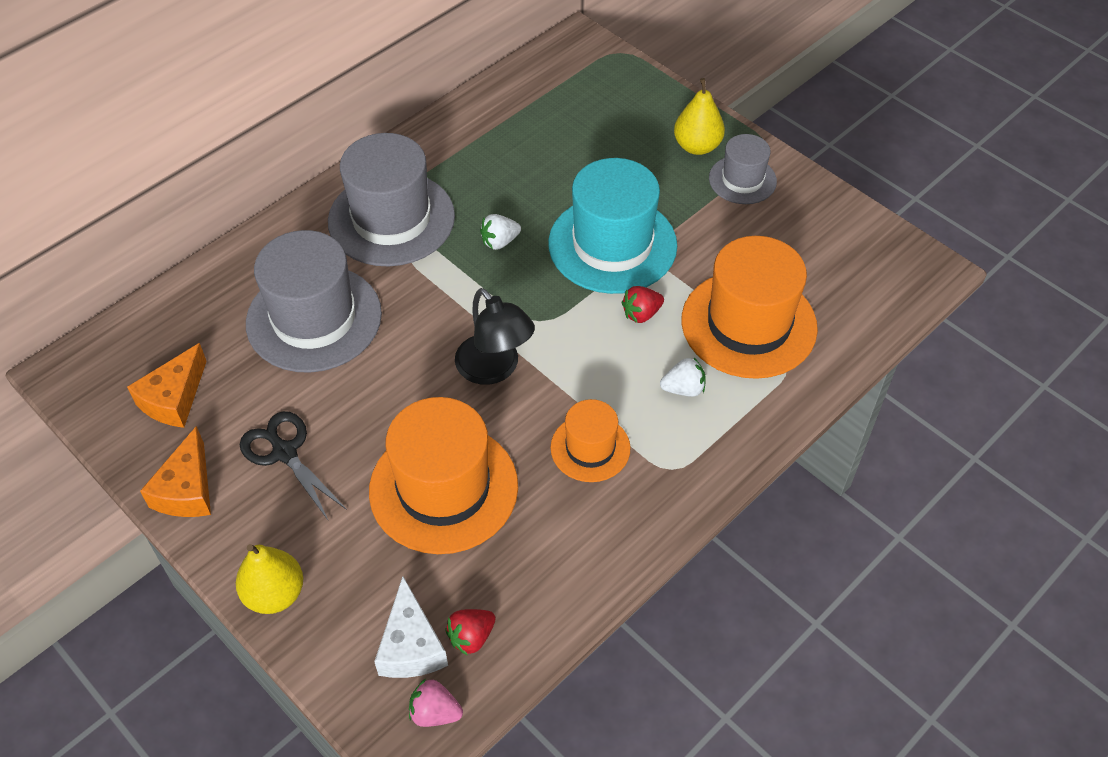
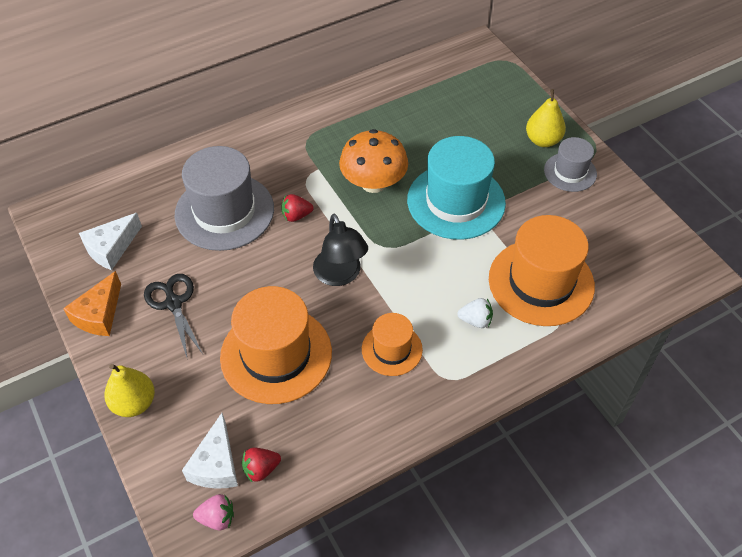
camera: 15 degrees right, 0 degrees up
(174, 399) = (111, 248): orange cheese -> white cheese
(391, 219) = (301, 151): grey hat -> none
(435, 712) = (217, 518): pink strawberry -> pink strawberry turned 150 degrees clockwise
(499, 242) = (373, 183): white strawberry -> orange mushroom
(641, 314) = (461, 257): red strawberry -> red strawberry (296, 216)

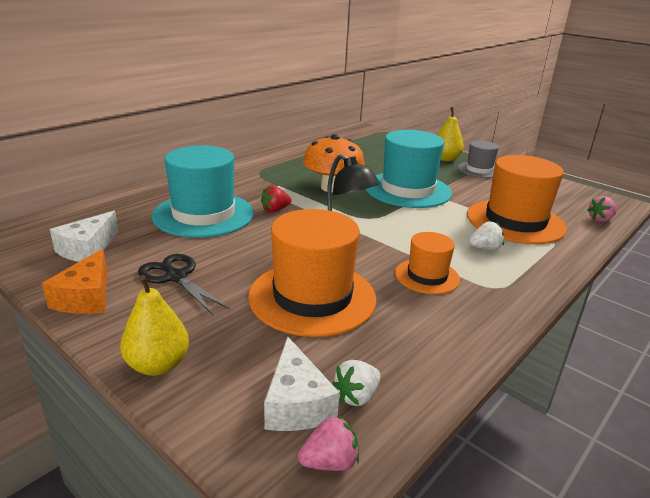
camera: 20 degrees left, 25 degrees down
(224, 212) = (203, 214): grey hat -> turquoise hat
(261, 469) = (356, 396): red strawberry -> white strawberry
(644, 297) = (600, 220): none -> pink strawberry

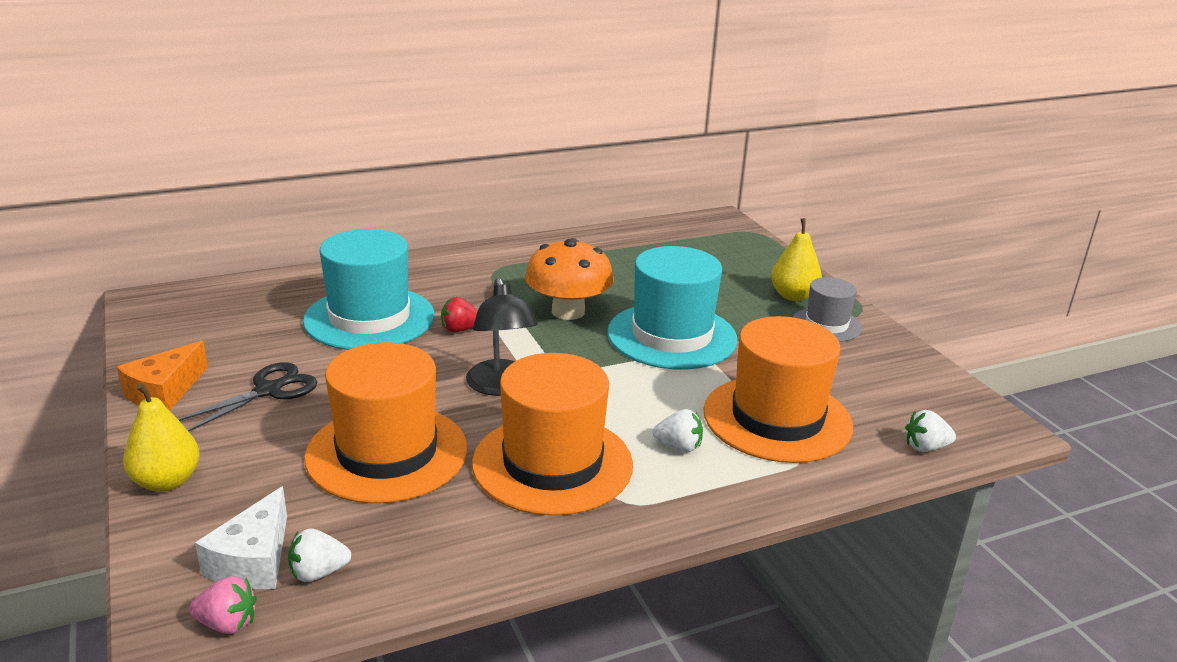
camera: 25 degrees right, 0 degrees up
(87, 249) = (211, 335): white cheese -> none
(176, 277) = (268, 391): black scissors -> black scissors turned 60 degrees clockwise
(427, 276) = (552, 464): orange hat -> orange hat, size x1.82
(600, 220) = (925, 447): pink strawberry -> white strawberry

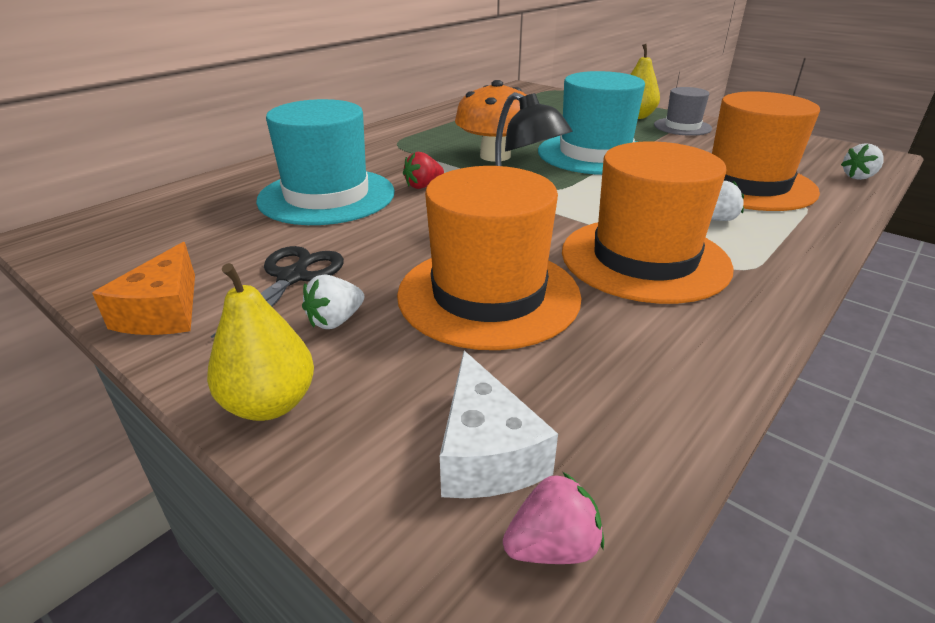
camera: 25 degrees left, 5 degrees up
(318, 573) = (576, 435): white strawberry -> white strawberry (335, 321)

